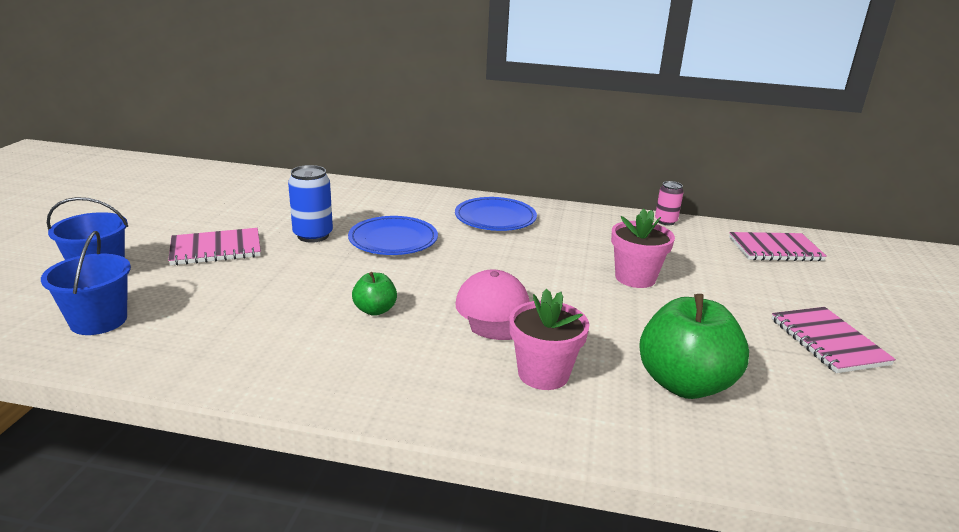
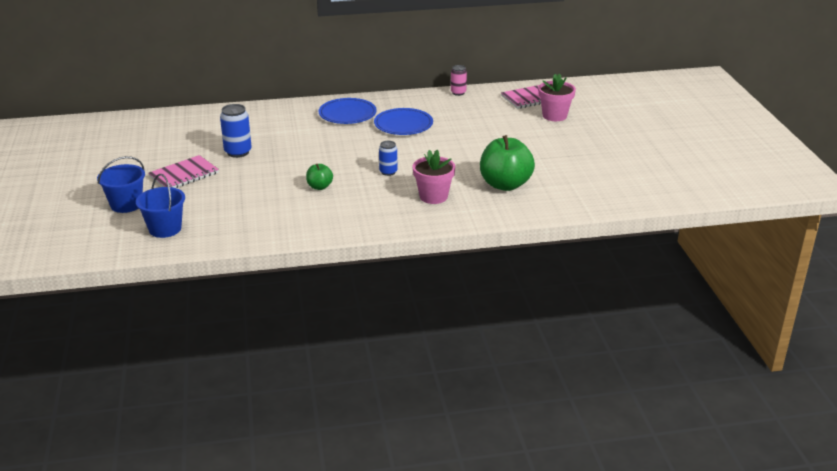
camera: 20 degrees left, 5 degrees up
(393, 240) = (293, 144): blue plate -> blue plate (403, 125)
(495, 311) = (388, 172): pink cap -> blue can
(635, 278) = (456, 135): pink flower pot -> pink flower pot (554, 116)
(828, 342) = (570, 147): pink notebook -> none

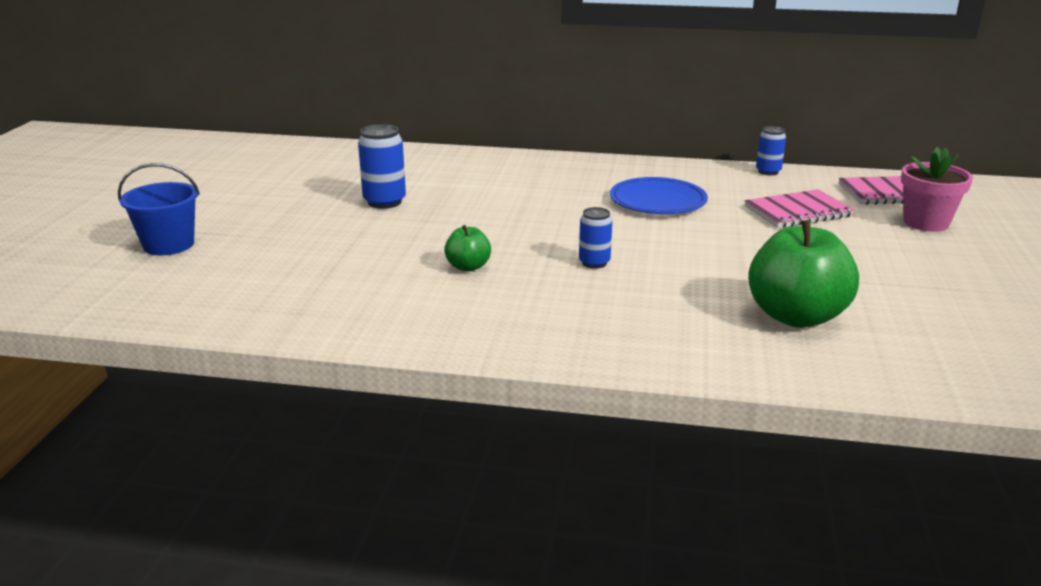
camera: 20 degrees right, 5 degrees down
(165, 229) = (186, 288): blue bucket -> none
(184, 175) = (284, 219): pink notebook -> pink notebook (798, 212)
(347, 114) = (579, 177): blue plate -> none
(433, 196) = (651, 314): pink flower pot -> none
(458, 93) = (768, 171): pink can -> blue can

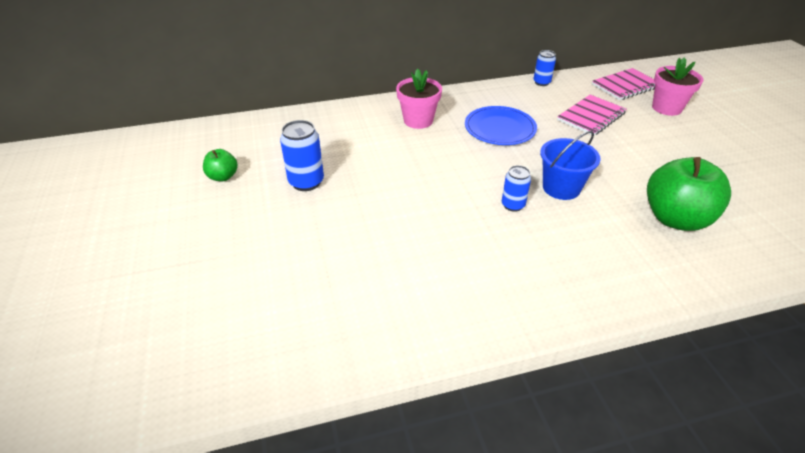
camera: 25 degrees left, 15 degrees up
(168, 245) = (156, 291): blue bucket -> blue bucket (561, 188)
(468, 267) = (431, 238): green apple -> green apple (223, 177)
(564, 178) = (418, 120): none -> pink flower pot

